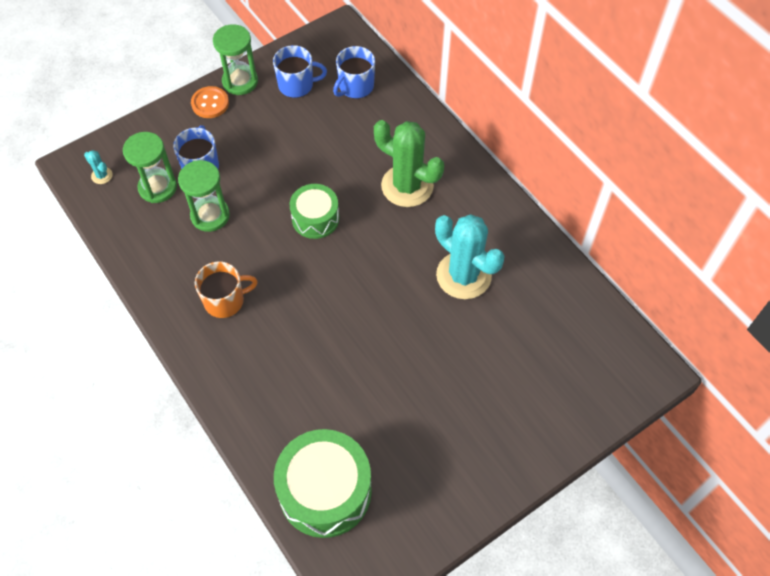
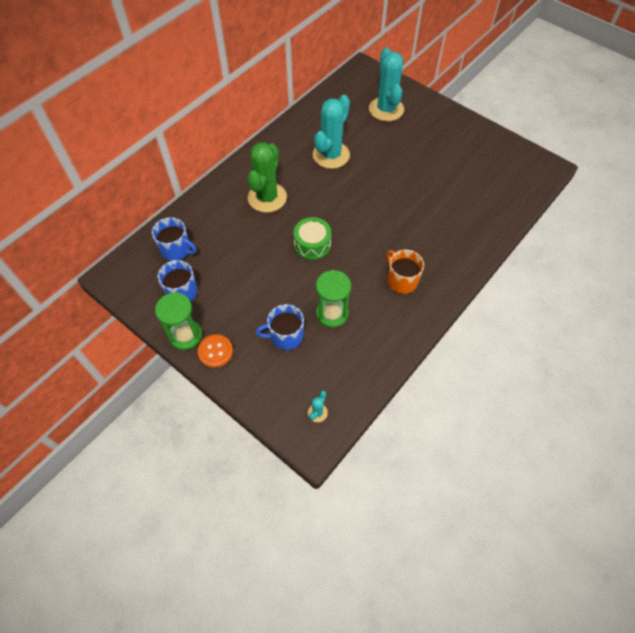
camera: 105 degrees left, 0 degrees up
(157, 187) = (317, 362): green hourglass -> none
(325, 491) = (504, 191): green drum -> none
(544, 377) = (386, 109): none -> turquoise cactus

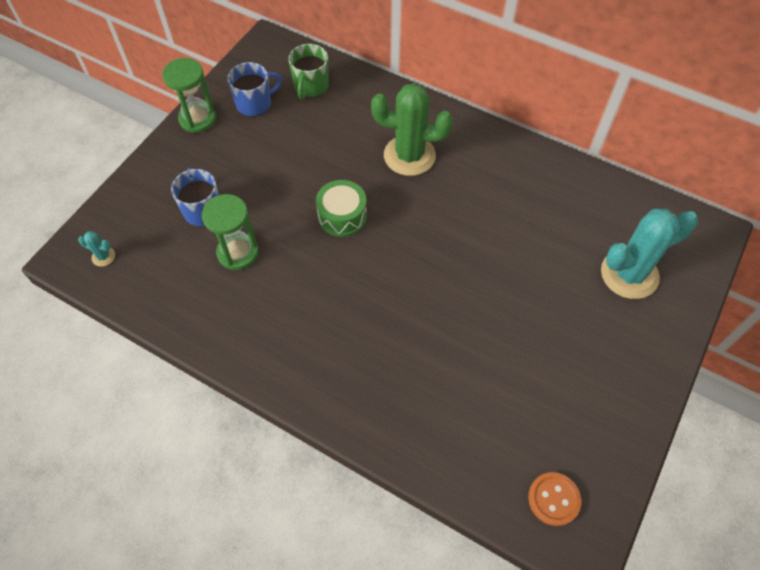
camera: 80 degrees right, 0 degrees up
(176, 250) = (311, 86): blue mug -> green mug
(215, 351) = (179, 149): orange button -> orange button (553, 499)
(331, 155) = (506, 214): turquoise cactus -> none
(401, 280) = (299, 327): orange mug -> none

